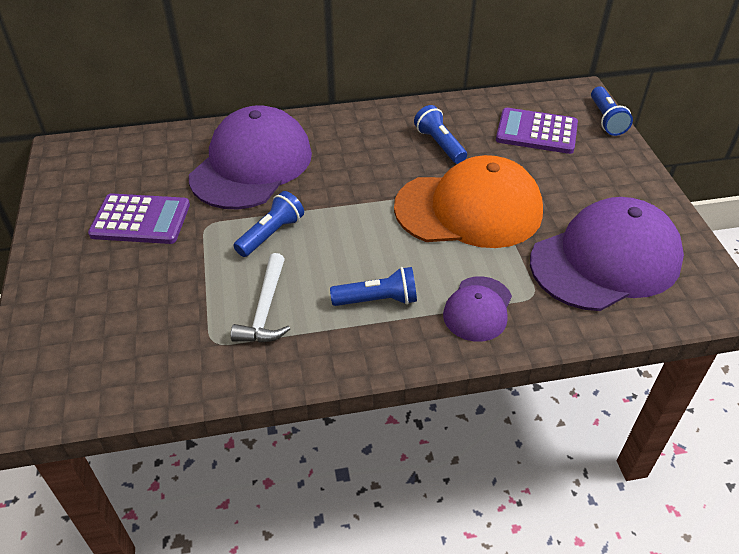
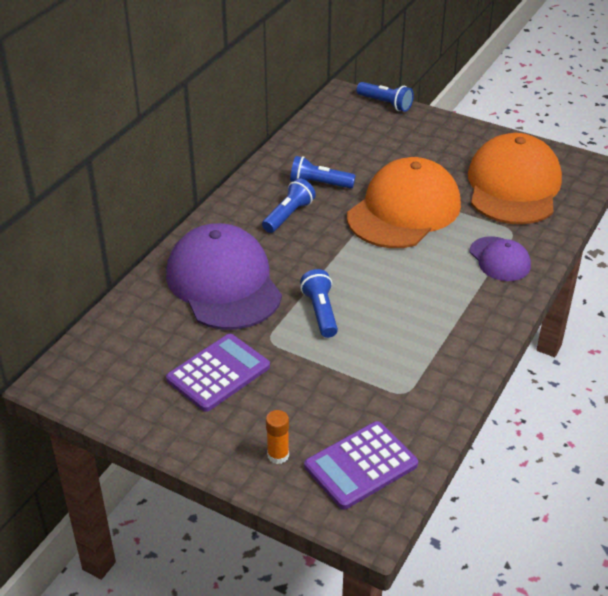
camera: 50 degrees left, 5 degrees down
(69, 305) = (278, 455): none -> orange glue stick
(265, 309) = (398, 352): white hammer -> none
(378, 300) = (446, 296): blue flashlight -> blue flashlight (288, 215)
(536, 132) = (361, 137): purple calculator -> purple calculator (361, 465)
(605, 260) = (513, 186): purple cap -> orange cap

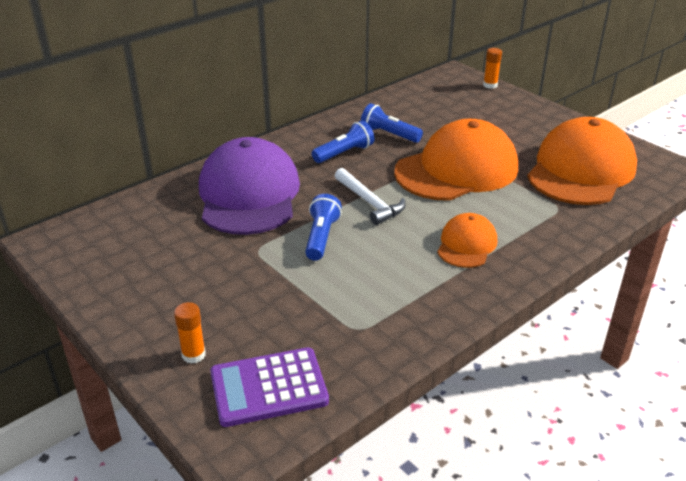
camera: 20 degrees right, 5 degrees down
(218, 373) = (190, 267): purple calculator -> none
(343, 264) = (369, 202): none -> white hammer
(385, 104) = (490, 85): blue flashlight -> orange glue stick
(452, 288) = (466, 244): none -> orange cap
(499, 259) = (531, 230): purple cap -> none

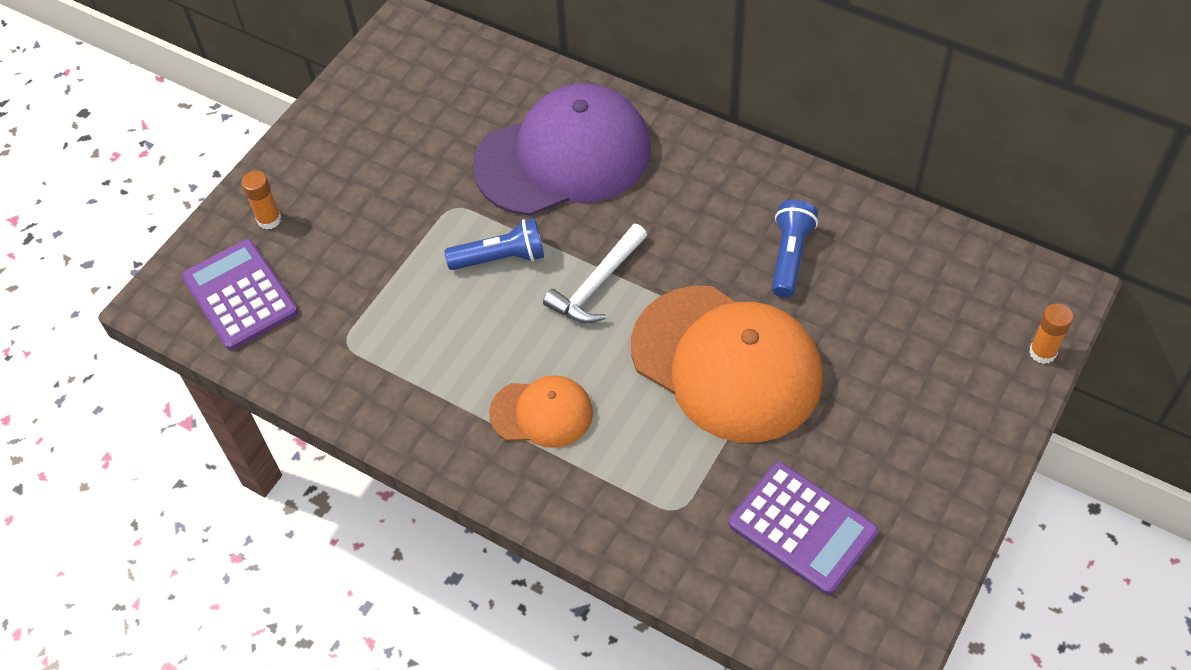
camera: 75 degrees right, 20 degrees up
(344, 153) = (709, 221): blue flashlight -> none
(581, 170) = (802, 528): orange cap -> purple calculator

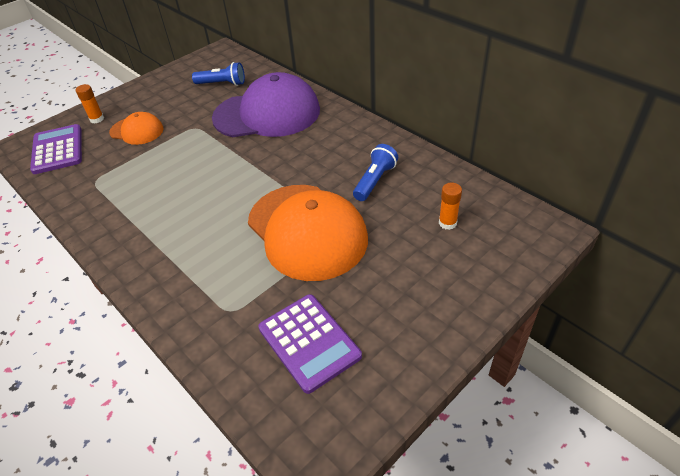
camera: 15 degrees right, 10 degrees down
(501, 258) = (205, 155): blue flashlight -> blue flashlight (222, 84)
(542, 413) = (179, 237): orange cap -> orange cap (137, 131)
(597, 284) = (251, 176): white hammer -> none
(1042, 352) = (527, 264): orange glue stick -> orange glue stick (447, 223)

